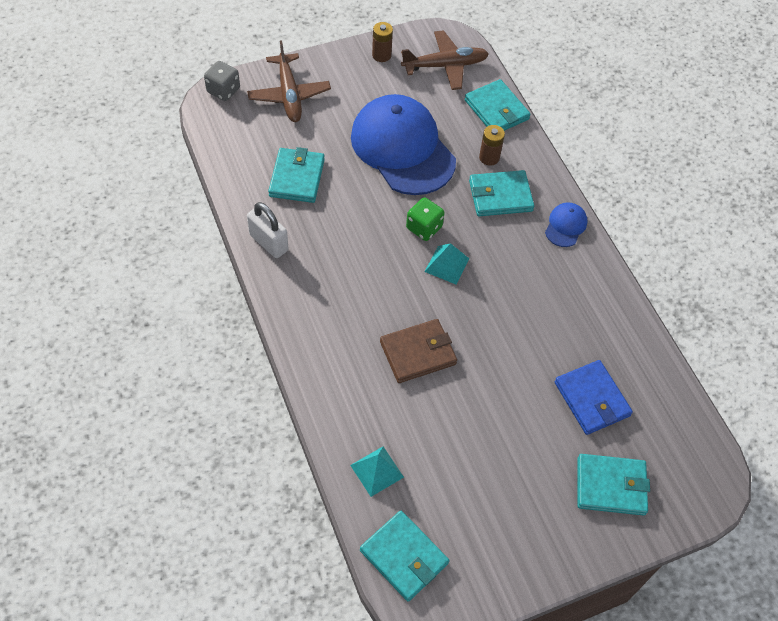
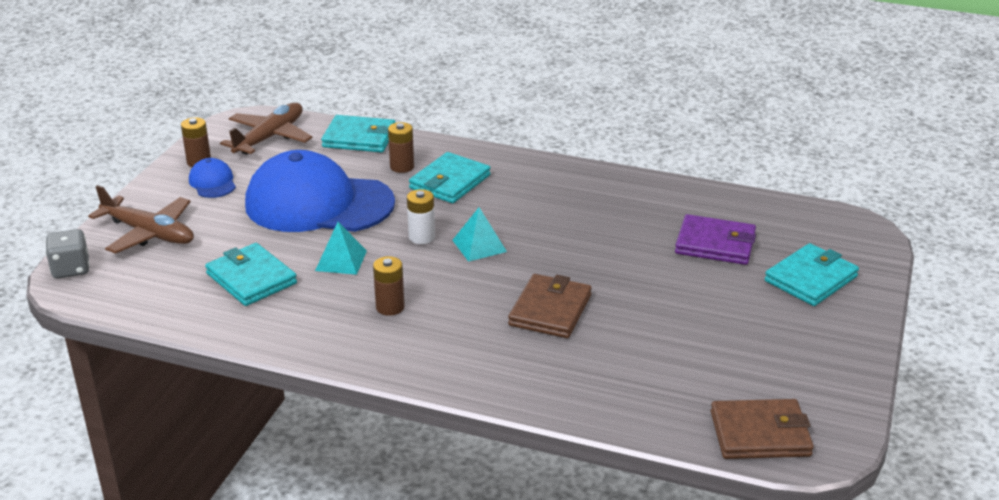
camera: 45 degrees left, 25 degrees down
(269, 242) = (298, 335): white padlock -> none
(338, 266) = (390, 307): none -> brown battery
(377, 471) = (648, 402): turquoise pyramid -> turquoise pyramid (341, 260)
(404, 557) = (760, 434): turquoise wallet -> brown wallet
(424, 228) = (421, 237): green dice -> white battery
(565, 226) = (528, 167): blue cap -> blue cap (212, 182)
(591, 399) = (715, 244): blue wallet -> purple wallet

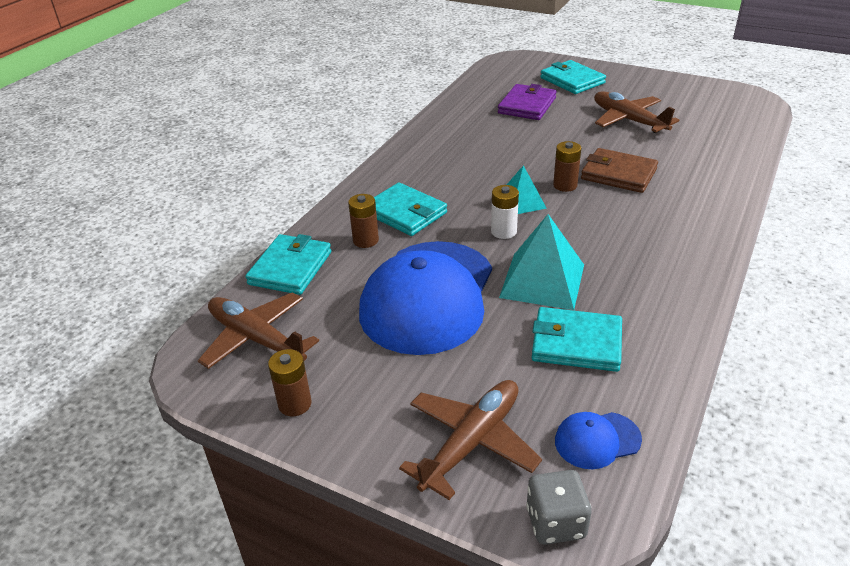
camera: 80 degrees left, 5 degrees up
(212, 182) = (355, 387): blue cap -> blue cap (597, 440)
(251, 278) = (576, 343): turquoise wallet -> turquoise wallet turned 45 degrees clockwise
(341, 260) = (542, 280): turquoise pyramid -> turquoise pyramid, size x1.66
(390, 307) = (622, 251): brown battery -> brown battery (565, 185)
(698, 323) = (629, 120): none -> brown plane
(760, 434) = (746, 113): brown wallet -> none

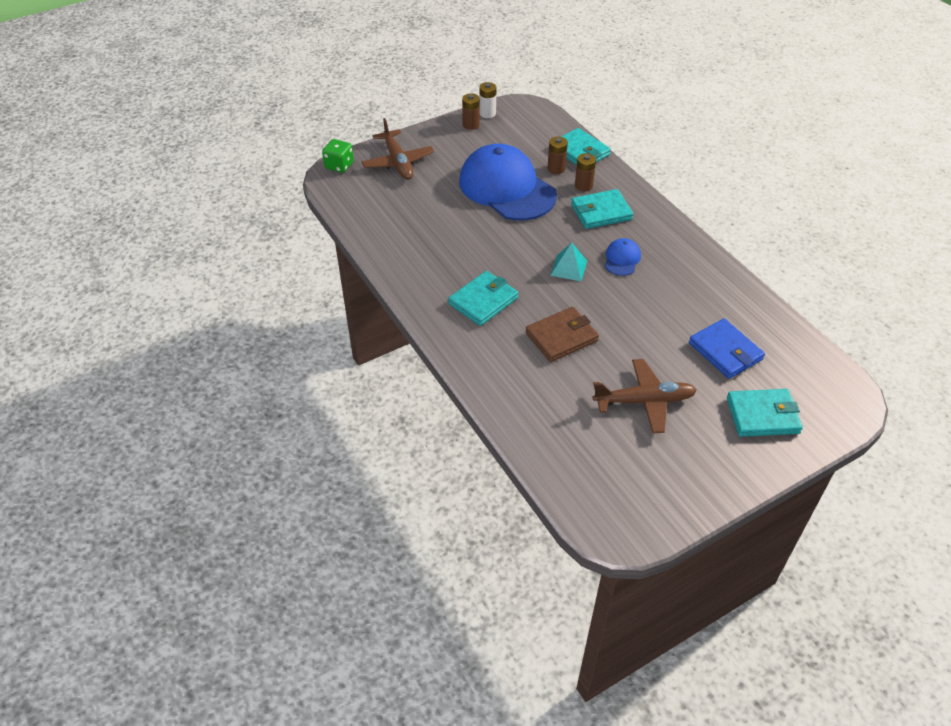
camera: 120 degrees right, 10 degrees up
(257, 339) = (527, 126): brown plane -> none
(503, 231) = (541, 243): white battery -> white battery (487, 113)
(527, 105) = (725, 351): purple wallet -> blue wallet
(542, 280) = (479, 235): turquoise pyramid -> none
(555, 522) = (339, 166): grey dice -> green dice
(565, 185) = (571, 300): brown battery -> brown battery (556, 169)
(576, 343) = (419, 221): turquoise wallet -> turquoise wallet (483, 301)
(597, 440) = (360, 195): blue cap -> blue cap (622, 259)

